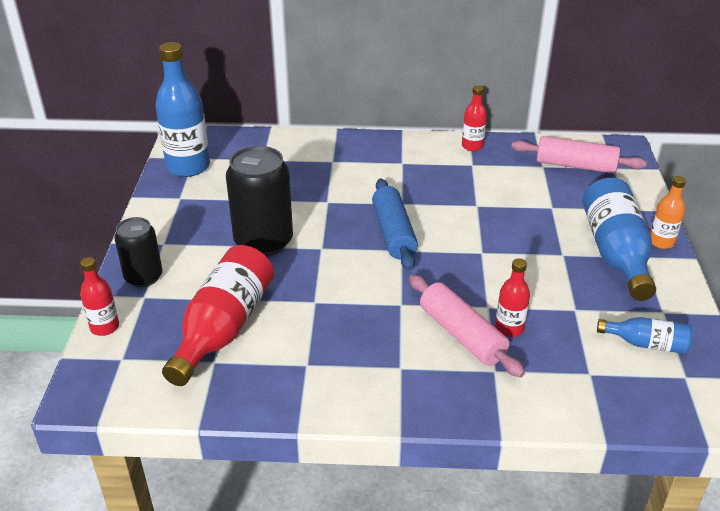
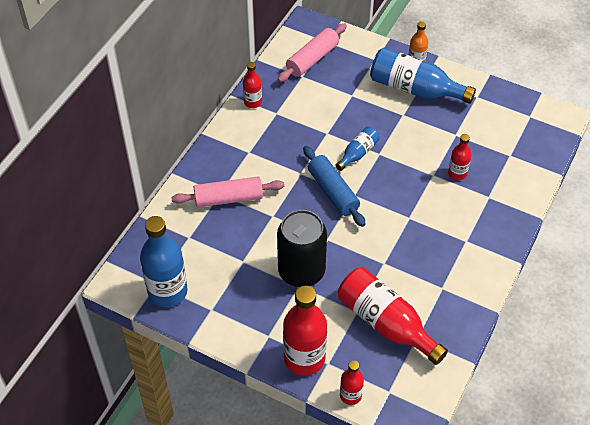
camera: 65 degrees left, 15 degrees up
(143, 277) = (304, 358): black can -> red bottle
(393, 233) = (333, 192): blue rolling pin -> blue rolling pin turned 45 degrees clockwise
(462, 335) = (452, 199): pink rolling pin -> pink rolling pin (228, 198)
(646, 344) = (498, 118): blue bottle -> blue bottle (358, 153)

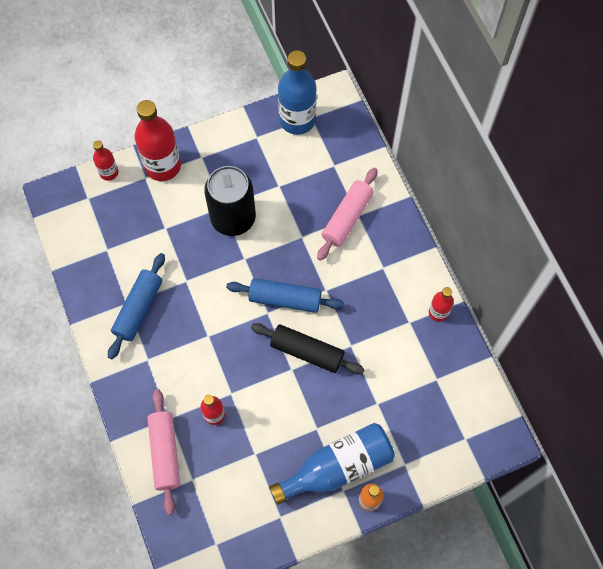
camera: 130 degrees right, 15 degrees up
(312, 59) = (451, 406): pink rolling pin -> pink rolling pin (165, 453)
(358, 153) = (307, 352): blue bottle -> black rolling pin
(386, 323) = (137, 239): red bottle -> none
(438, 276) = (138, 309): none -> blue rolling pin

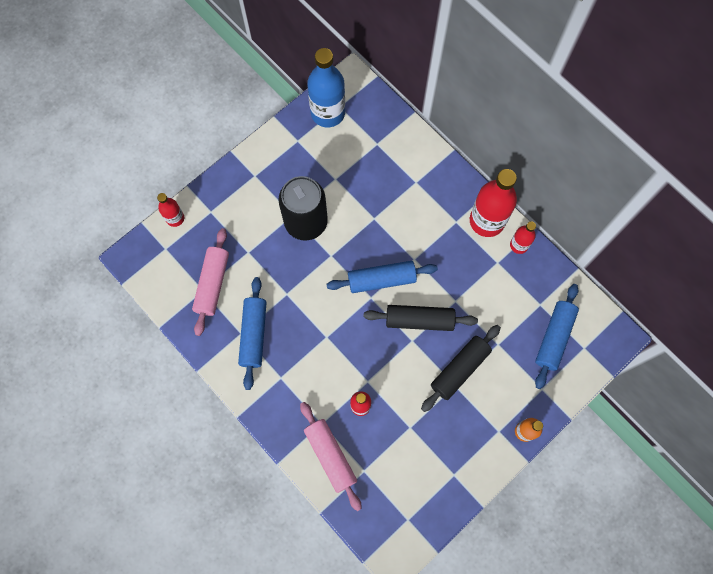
camera: 20 degrees left, 5 degrees up
(162, 166) = (222, 195): red bottle -> red bottle (487, 221)
(328, 414) = (459, 369): none -> black rolling pin
(337, 467) = (486, 413): blue bottle -> none
(347, 218) = (407, 187): pink rolling pin -> pink rolling pin (212, 284)
(438, 417) = (554, 337): none -> blue rolling pin

